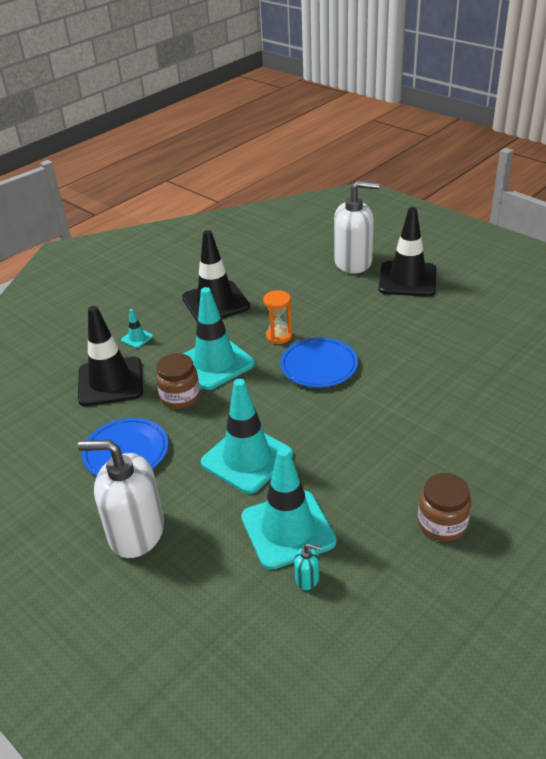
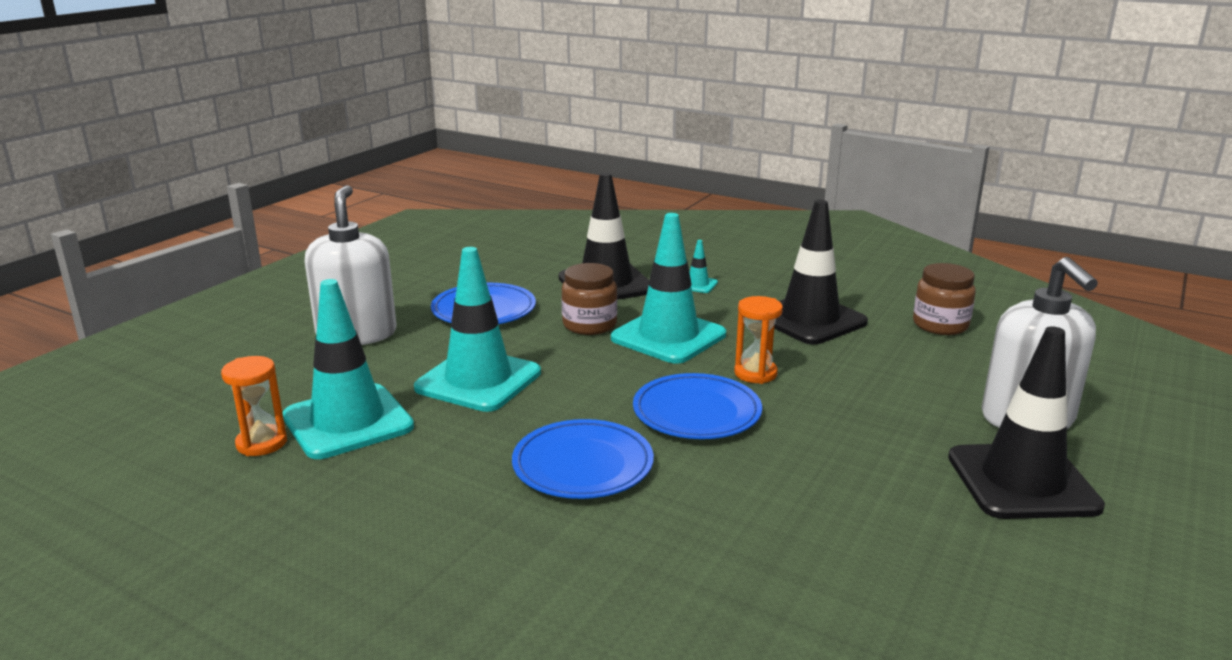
camera: 75 degrees right, 15 degrees down
(307, 578) = (261, 443): turquoise soap dispenser -> orange hourglass
(367, 417) = (583, 465): none -> blue plate
(442, 524) = (341, 551): brown jar -> brown jar (940, 325)

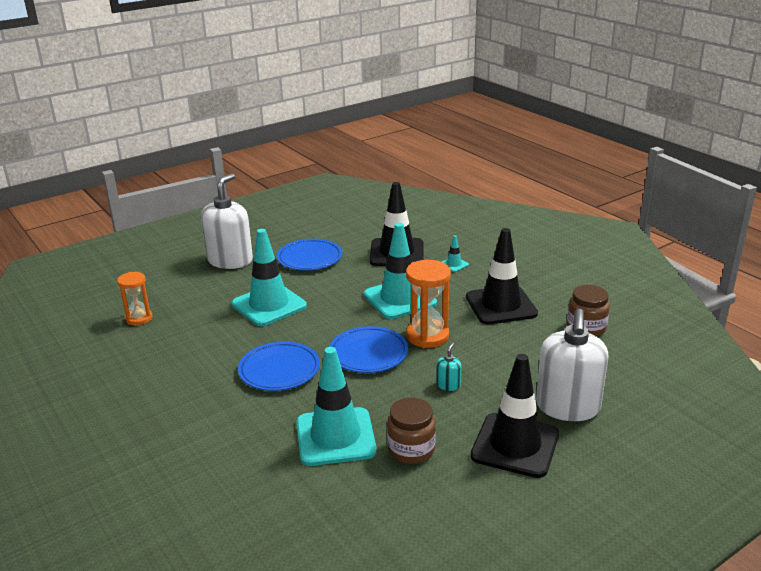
camera: 25 degrees right, 5 degrees up
(348, 422) = (186, 315): turquoise traffic cone -> turquoise traffic cone (335, 437)
(589, 325) = (361, 281): brown jar -> brown jar (411, 450)
(755, 373) = (427, 336): orange hourglass -> orange hourglass, size x1.55
(851, 428) = (448, 385): none -> turquoise soap dispenser

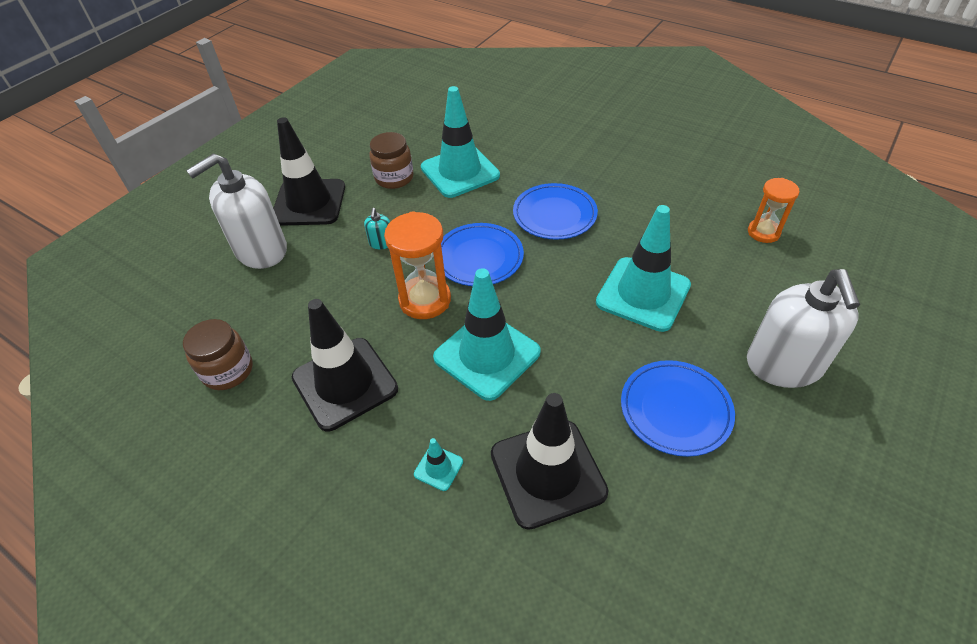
camera: 160 degrees right, 20 degrees up
(567, 407) = (261, 250): white soap dispenser -> white soap dispenser turned 120 degrees counterclockwise

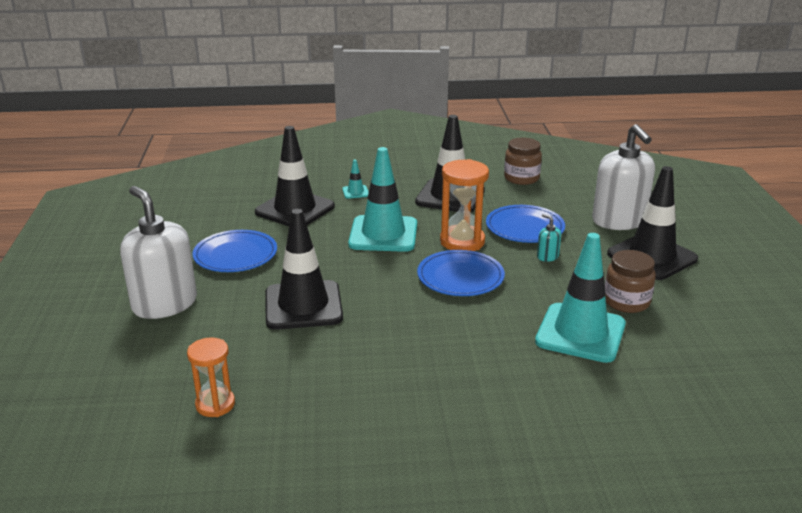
camera: 140 degrees right, 20 degrees down
(261, 250) = (619, 221): white soap dispenser -> white soap dispenser turned 150 degrees clockwise
(554, 215) = (439, 333): blue plate -> blue plate (524, 228)
(643, 294) = (303, 305): turquoise traffic cone -> black traffic cone

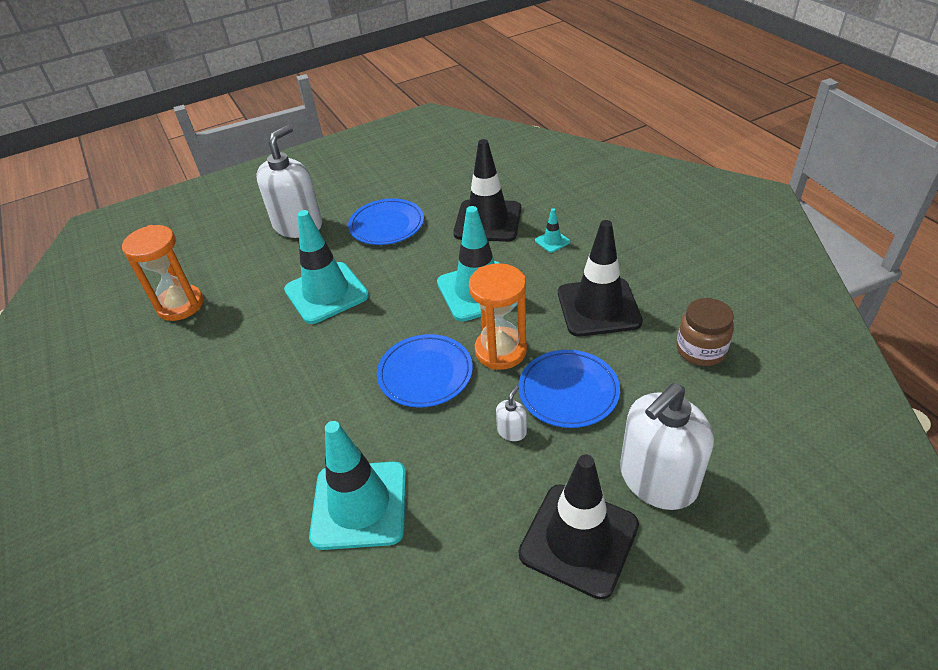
camera: 70 degrees right, 15 degrees up
(215, 404) = (180, 305): orange hourglass -> orange hourglass, size x1.55
(303, 305) = (326, 293): black traffic cone -> turquoise traffic cone
(547, 256) = (512, 431): turquoise soap dispenser -> white soap dispenser
(626, 302) = (446, 535): brown jar -> none

